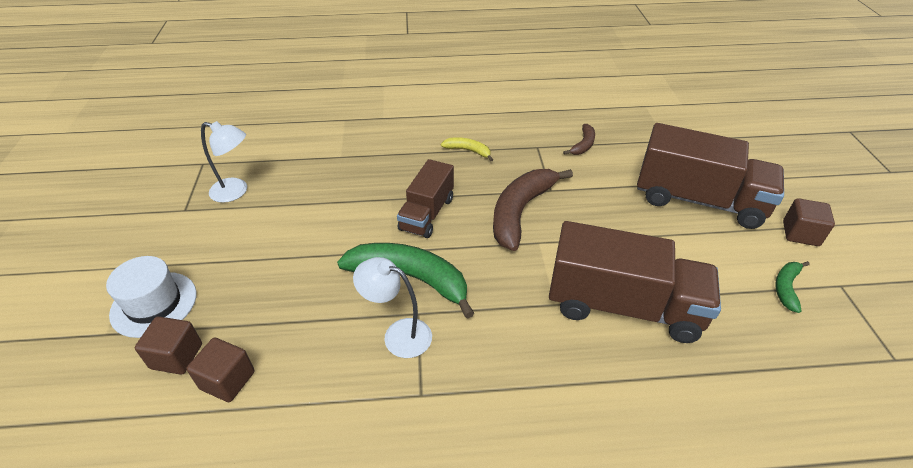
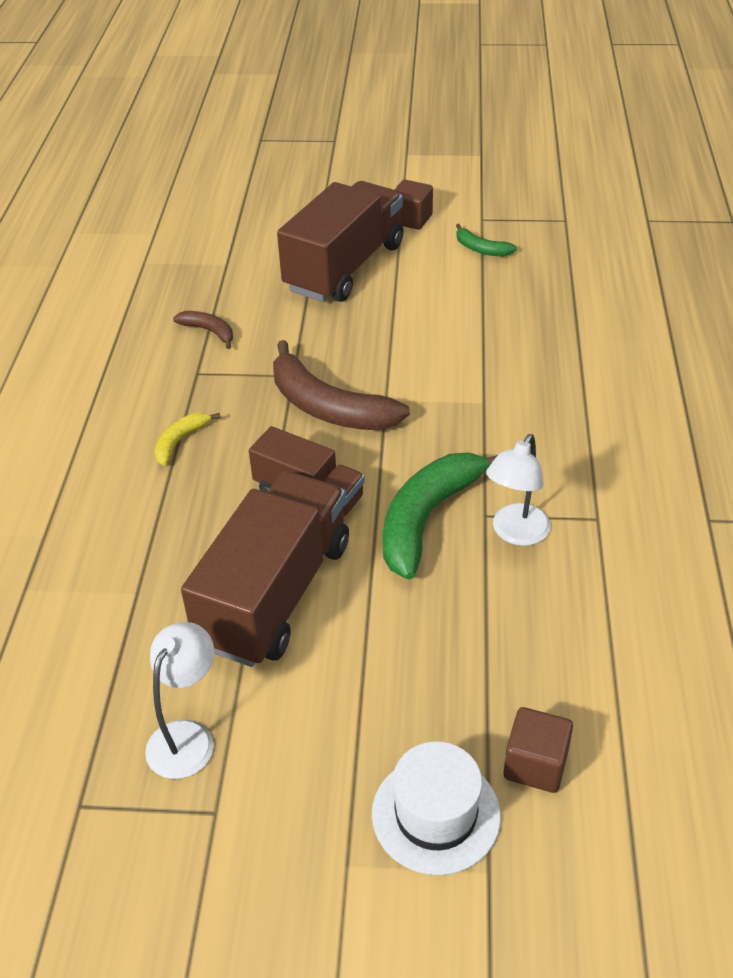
camera: 80 degrees left, 0 degrees up
(227, 380) = (575, 699): brown cube -> none
(623, 306) = (492, 354): brown truck -> brown truck (275, 594)

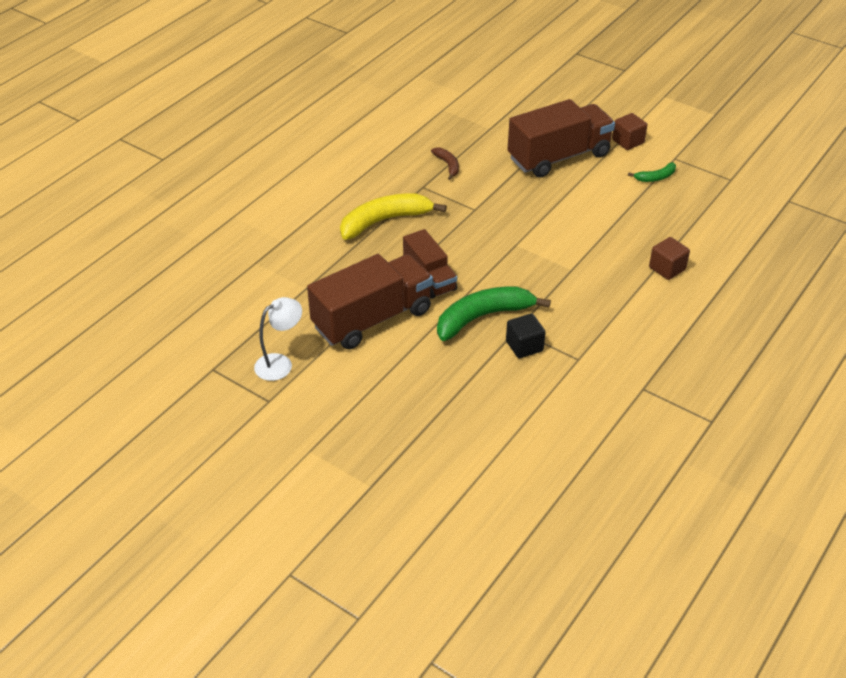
camera: 30 degrees right, 0 degrees up
(180, 441) = (385, 221): yellow banana -> yellow banana, size x2.05
(328, 407) = (479, 235): brown banana -> none
(436, 814) = (367, 451): white hat -> none
(481, 249) = (655, 177): green banana -> green banana turned 90 degrees counterclockwise
(516, 533) = (524, 346): white lamp -> black cube
(535, 764) = (433, 455): brown cube -> brown cube (667, 268)

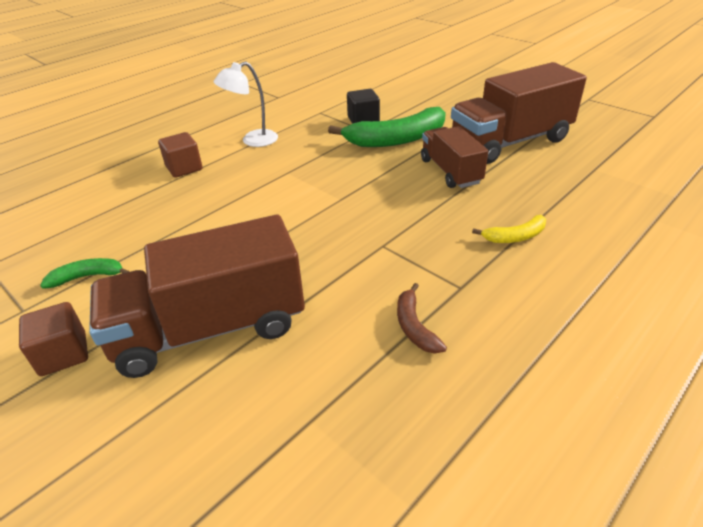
camera: 170 degrees left, 5 degrees down
(280, 363) = (590, 117): white lamp -> white lamp (252, 141)
(385, 221) = (515, 237): yellow banana -> yellow banana, size x0.49

